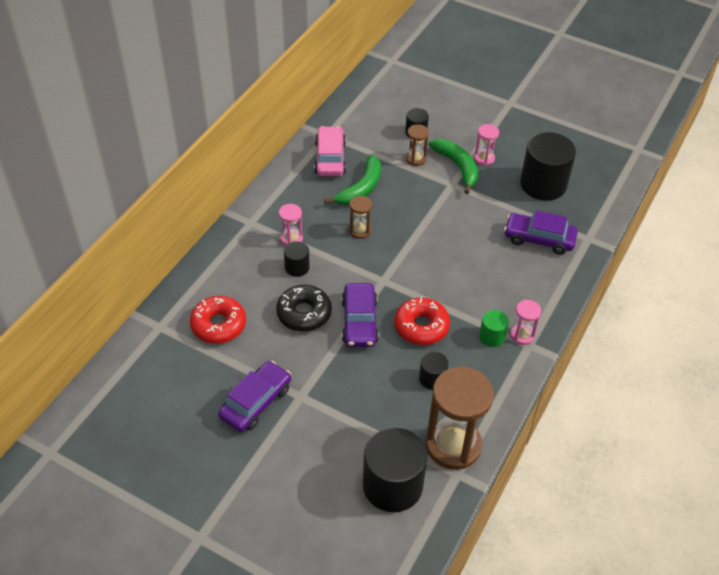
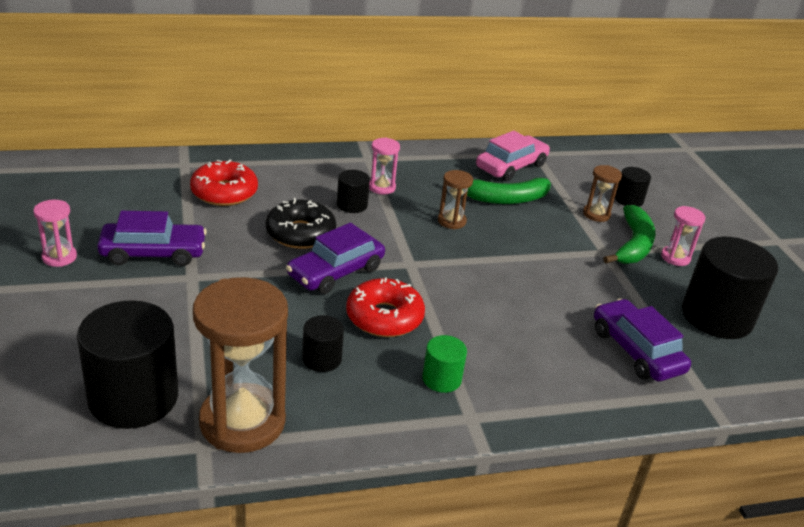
camera: 45 degrees right, 15 degrees down
(522, 335) = (476, 404): pink hourglass -> pink hourglass (59, 257)

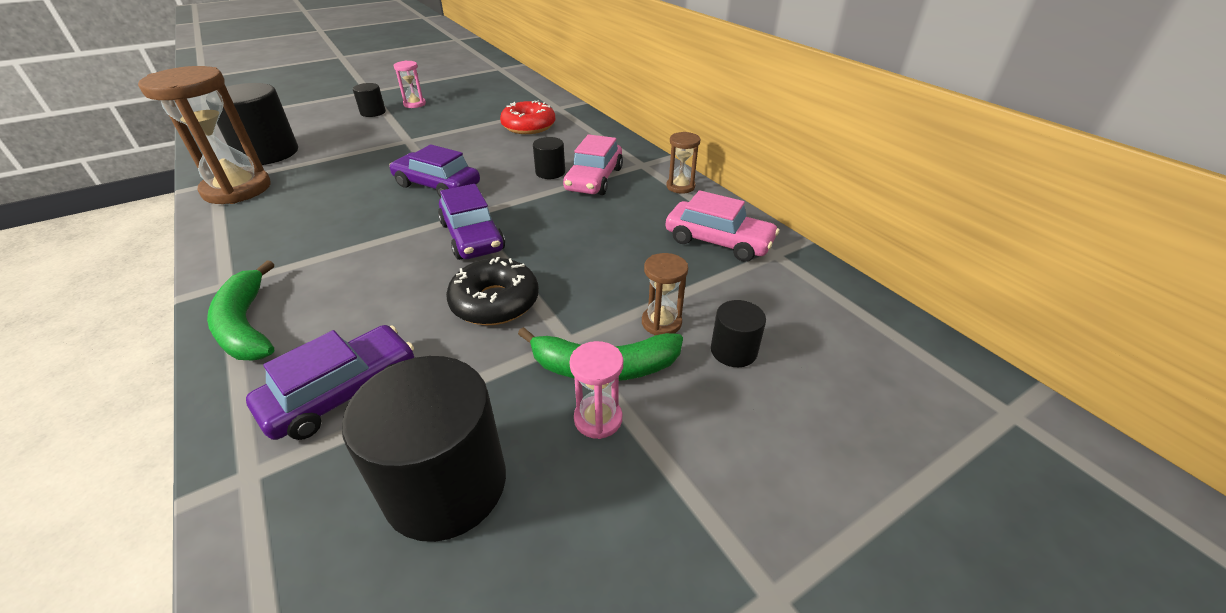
camera: 75 degrees right, 5 degrees up
(153, 253) = (432, 124): purple car -> purple car (472, 236)
(300, 233) = (488, 162): black donut -> black donut (495, 302)
(322, 359) = (312, 202): black cylinder -> black cylinder (373, 112)
(382, 187) = (594, 179): pink hourglass -> pink car
(384, 317) = (375, 217): red donut -> none
(441, 379) = (284, 259): green cylinder -> none
(451, 221) = (560, 223): brown hourglass -> brown hourglass (680, 186)
(504, 199) = (635, 247): green banana -> green banana (246, 325)

